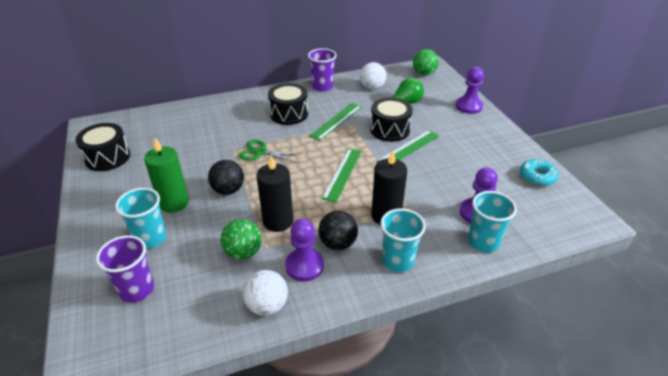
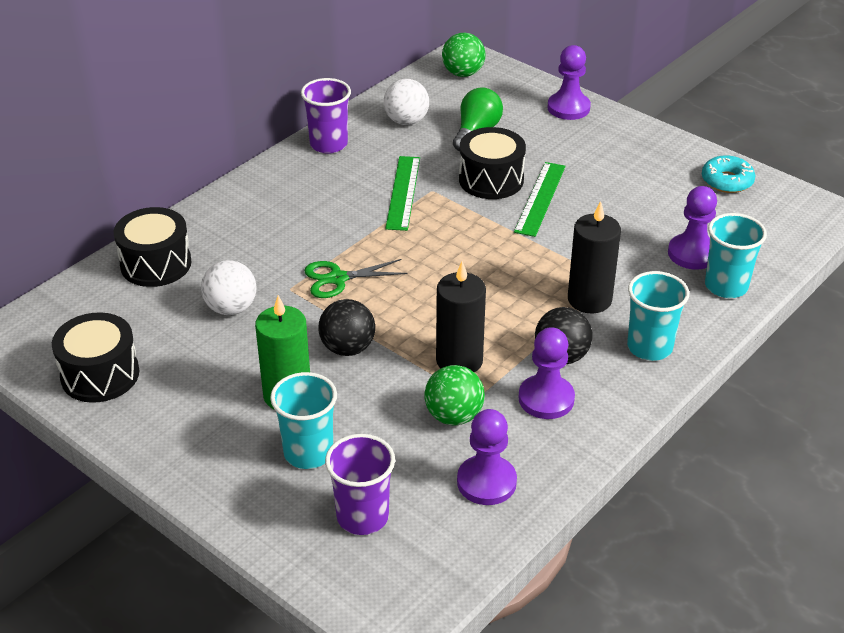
camera: 30 degrees left, 0 degrees up
(221, 302) = (486, 482): none -> purple pawn
(267, 305) = (545, 460): white ball -> white ball (231, 308)
(289, 114) = (320, 205): black drum -> black drum (156, 264)
(342, 174) = (484, 266): green ruler -> none

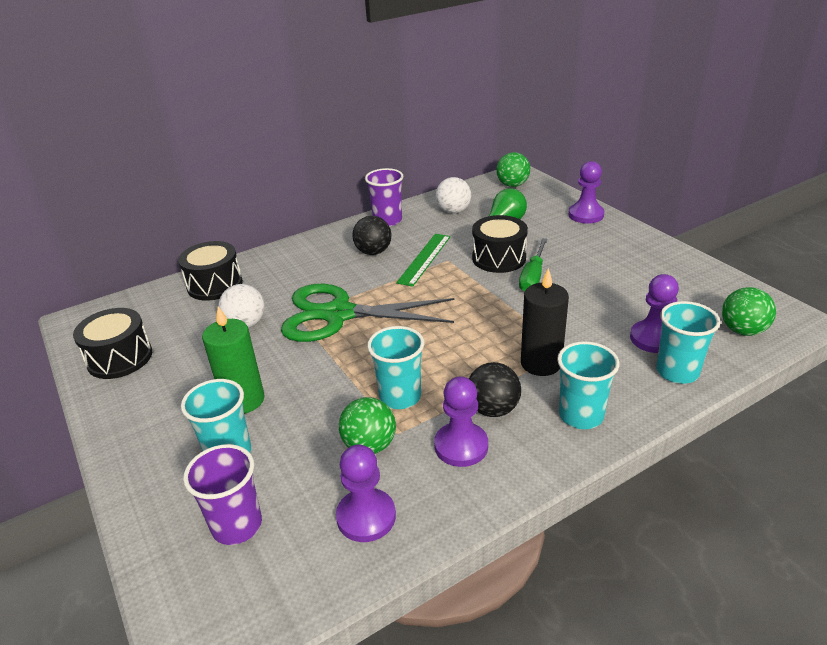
camera: 20 degrees right, 5 degrees down
(338, 278) = (338, 314): green scissors -> green scissors, size x2.03
(347, 348) = (314, 370): black ball -> black ball (373, 252)
(459, 361) = (400, 396): black candle -> turquoise cup
(540, 198) = (533, 276): green ruler -> green screwdriver
(727, 181) = (706, 283): turquoise donut -> none
(776, 231) = (742, 330): none -> green ball

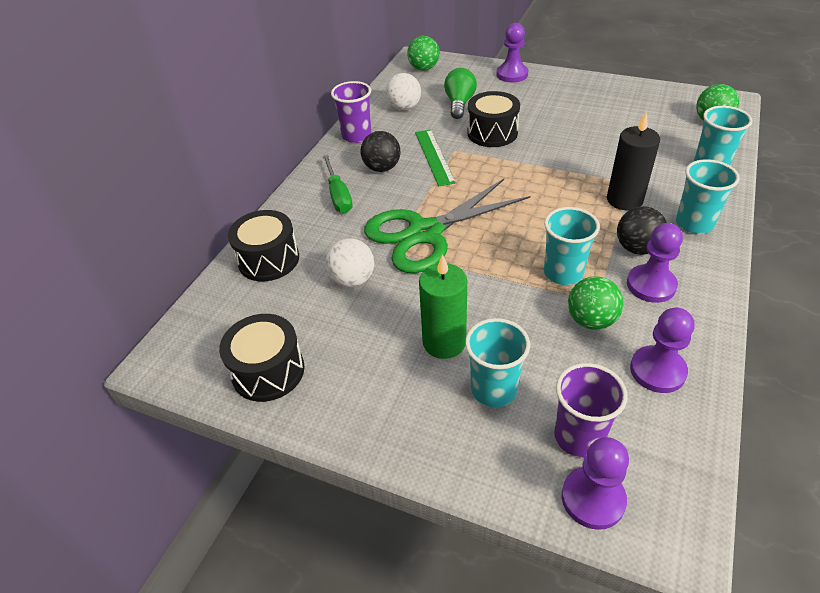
camera: 35 degrees left, 10 degrees up
(533, 276) = (536, 137): green screwdriver -> green screwdriver (338, 195)
(653, 338) = (669, 149): purple pawn -> purple pawn (593, 499)

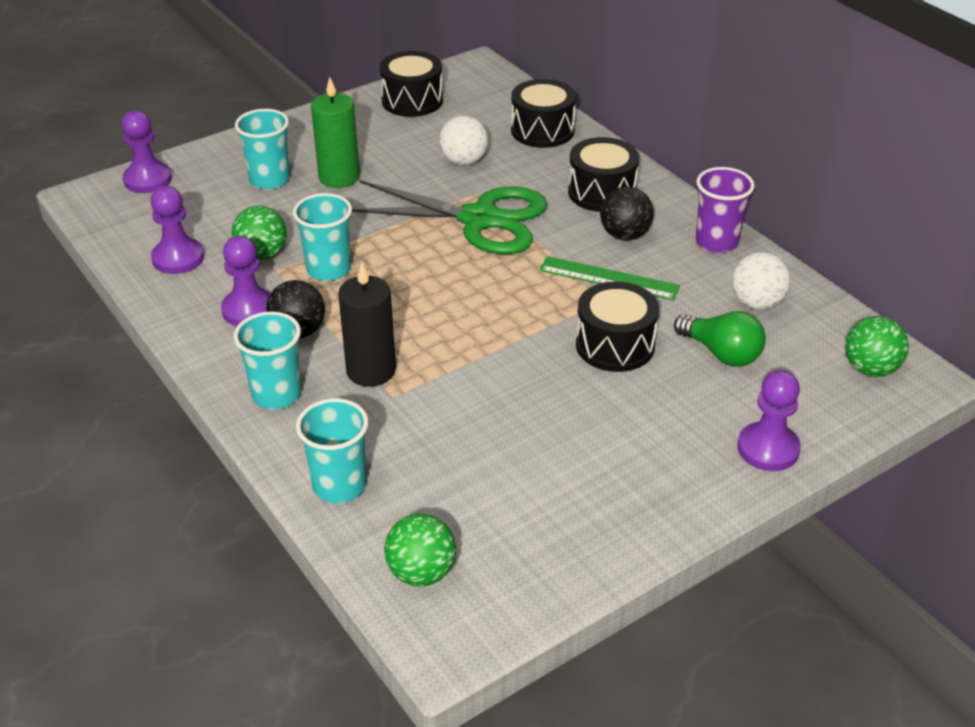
camera: 120 degrees right, 5 degrees down
(338, 195) = (602, 192): green screwdriver -> black drum
(425, 233) = (479, 219): green scissors -> green scissors turned 105 degrees clockwise
(578, 437) = (188, 195): purple cup -> none

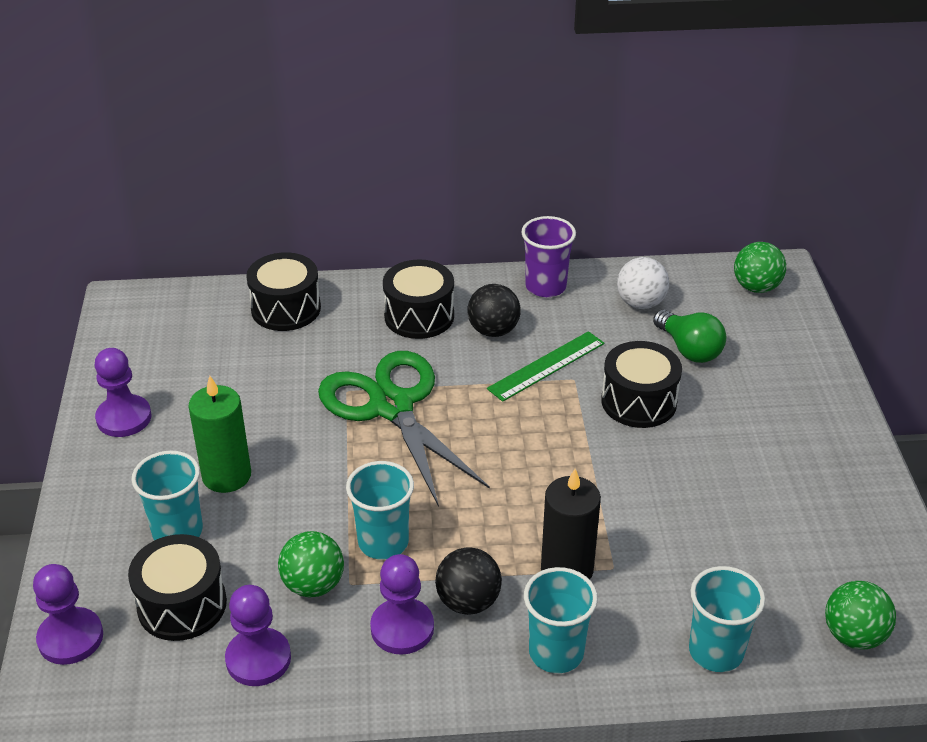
camera: 60 degrees left, 0 degrees up
(412, 101) = (139, 370): black drum -> black drum (182, 605)
(464, 161) = (286, 378): white ball -> none
(479, 219) = (392, 406): green scissors -> green scissors turned 75 degrees counterclockwise
(721, 353) = (689, 349): green light bulb -> green light bulb turned 75 degrees clockwise
(768, 449) = (813, 377): purple pawn -> purple pawn (124, 418)

